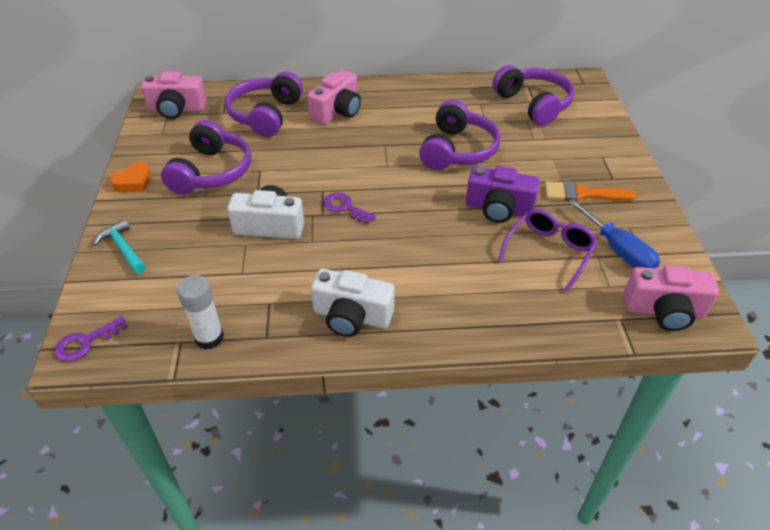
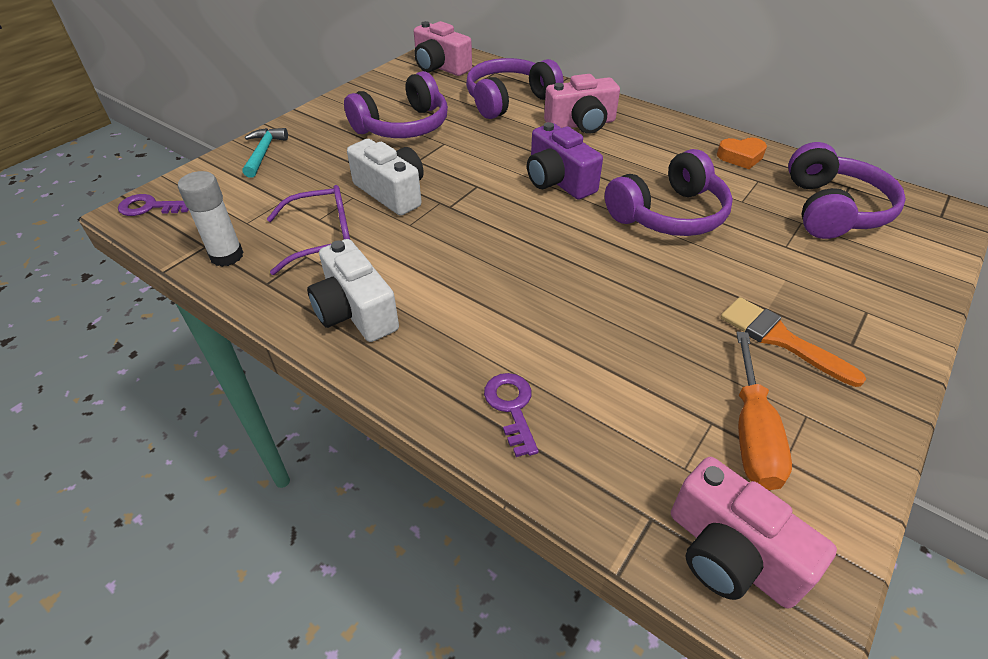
camera: 40 degrees right, 0 degrees up
(134, 182) = (336, 108): orange heart -> orange heart (741, 157)
(345, 207) = (478, 211): purple key -> purple key (512, 407)
(498, 209) = (643, 297): purple camera -> purple camera (558, 181)
(549, 251) = (650, 378): purple glasses -> purple glasses (323, 238)
(618, 250) = (752, 433): blue screwdriver -> orange screwdriver

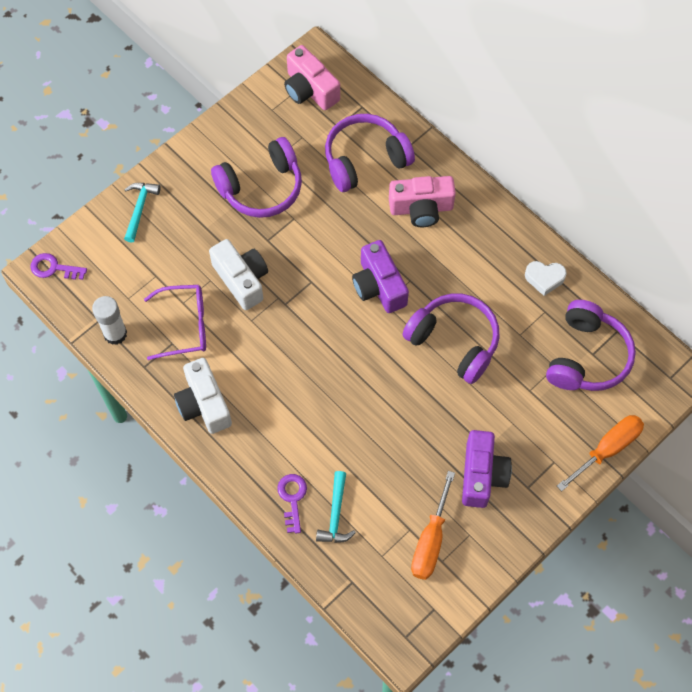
camera: 10 degrees right, 20 degrees up
(587, 419) = (336, 514): none -> turquoise hammer
(669, 214) = (454, 341): purple headphones -> purple headphones turned 120 degrees counterclockwise
(730, 554) = (386, 608): pink camera -> none
(741, 157) = (544, 278): orange heart -> white heart
(780, 339) = (482, 475): orange brush -> purple camera
(925, 289) = (607, 449): none -> orange screwdriver

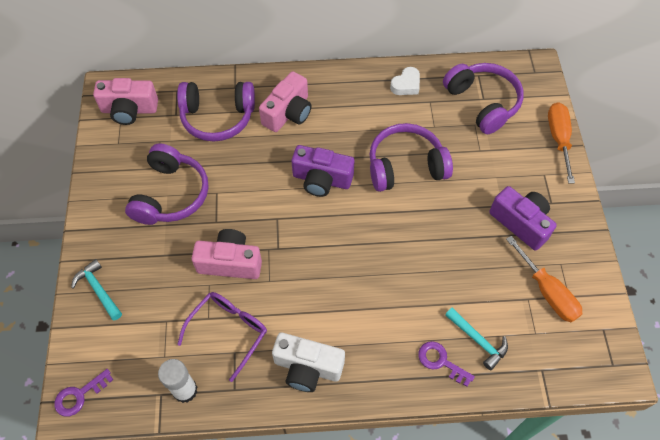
camera: 50 degrees left, 5 degrees down
(242, 280) = (230, 262): white camera -> pink camera
(365, 159) = (218, 117): purple headphones -> purple headphones turned 105 degrees counterclockwise

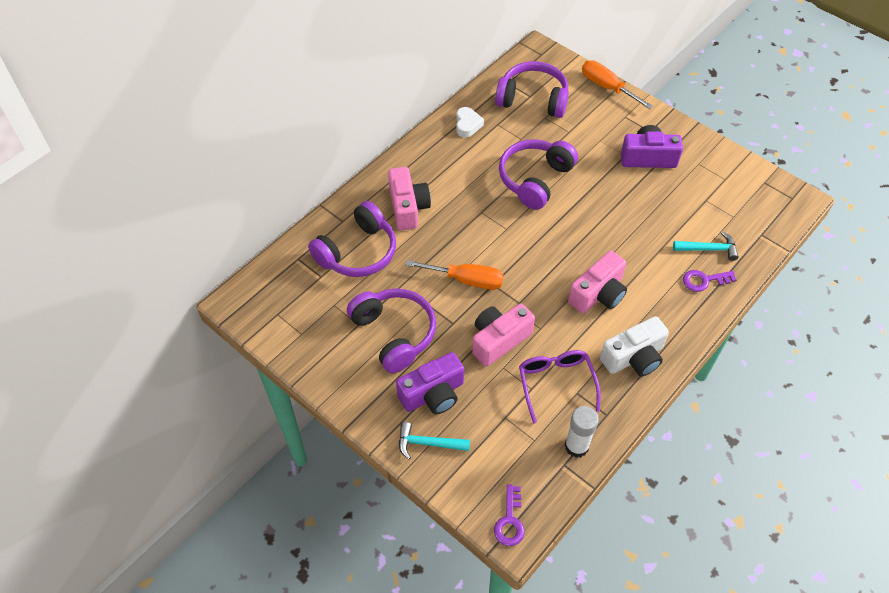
camera: 45 degrees left, 5 degrees down
(129, 110) = (277, 303): pink camera -> pink camera (598, 294)
(321, 179) = (490, 233): purple camera -> purple camera (433, 394)
(547, 292) = (711, 186): orange screwdriver -> orange screwdriver (466, 280)

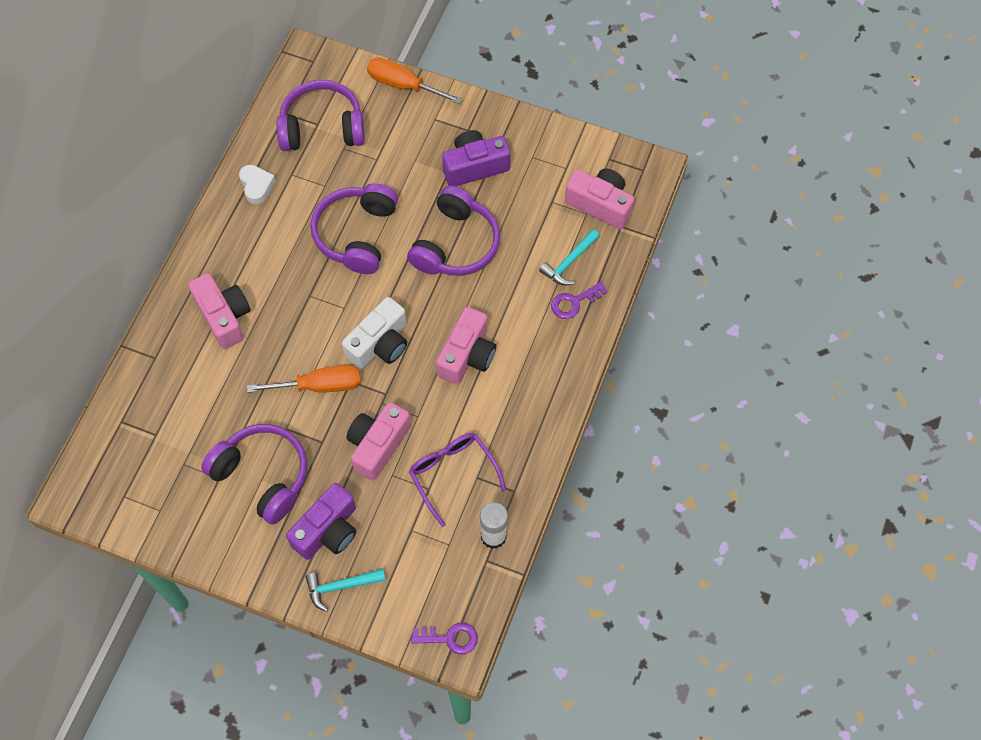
camera: 20 degrees left, 10 degrees up
(358, 252) = (187, 391): purple headphones -> purple headphones (456, 244)
(510, 521) = (450, 638): purple key -> purple key turned 75 degrees counterclockwise
(634, 357) = (524, 417): white camera -> white camera (380, 344)
(708, 249) = (569, 262): turquoise hammer -> turquoise hammer turned 150 degrees clockwise
(747, 213) = (600, 204): none -> pink camera

